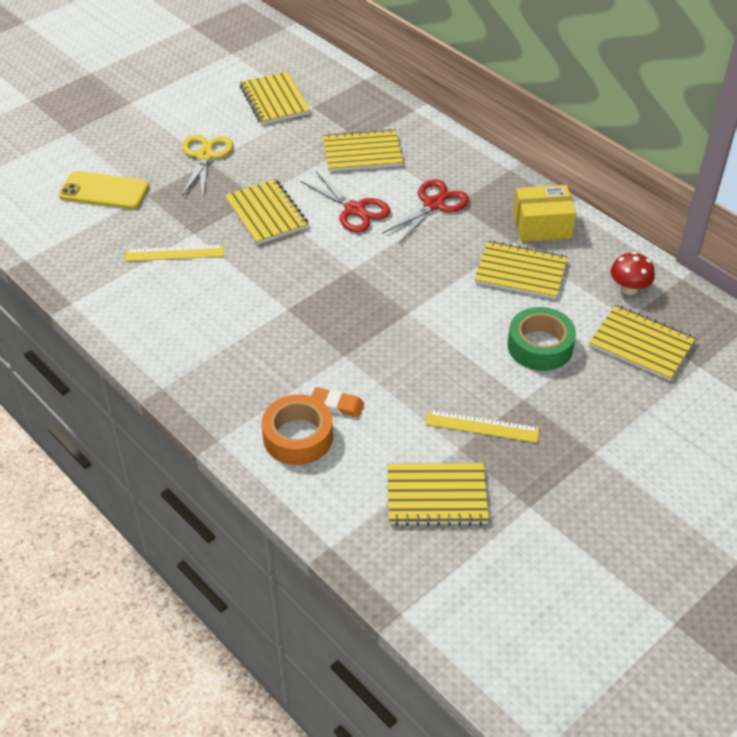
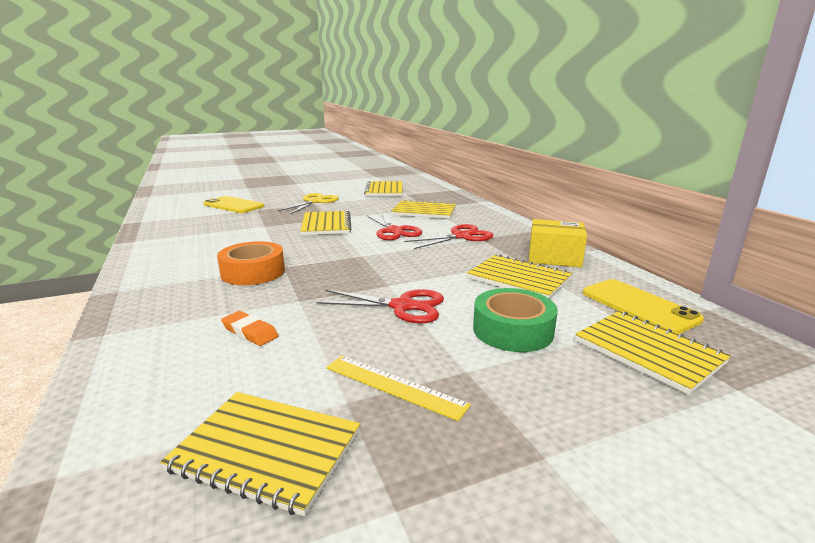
camera: 20 degrees right, 25 degrees down
(174, 253) = (238, 231): yellow ruler -> none
(298, 437) = (179, 348): orange tape -> orange tape (253, 272)
(439, 340) = (402, 306): none -> red scissors
(629, 288) = (639, 306): red mushroom -> yellow phone

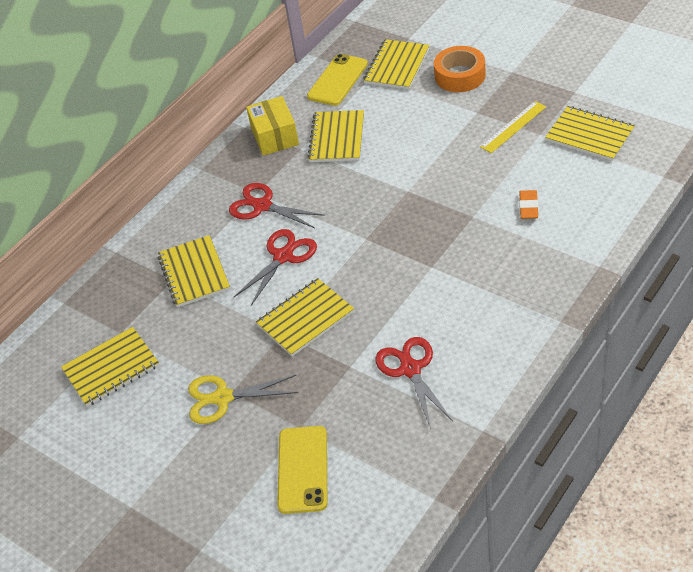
camera: 115 degrees left, 25 degrees up
(253, 272) = (458, 275): orange tape -> orange tape (460, 76)
(266, 451) = (589, 135): yellow notebook -> yellow notebook turned 45 degrees counterclockwise
(394, 386) = (513, 127): yellow ruler -> yellow ruler turned 45 degrees clockwise
(402, 306) = (433, 167): red scissors -> red scissors (410, 369)
(512, 330) = (418, 113): green tape -> none

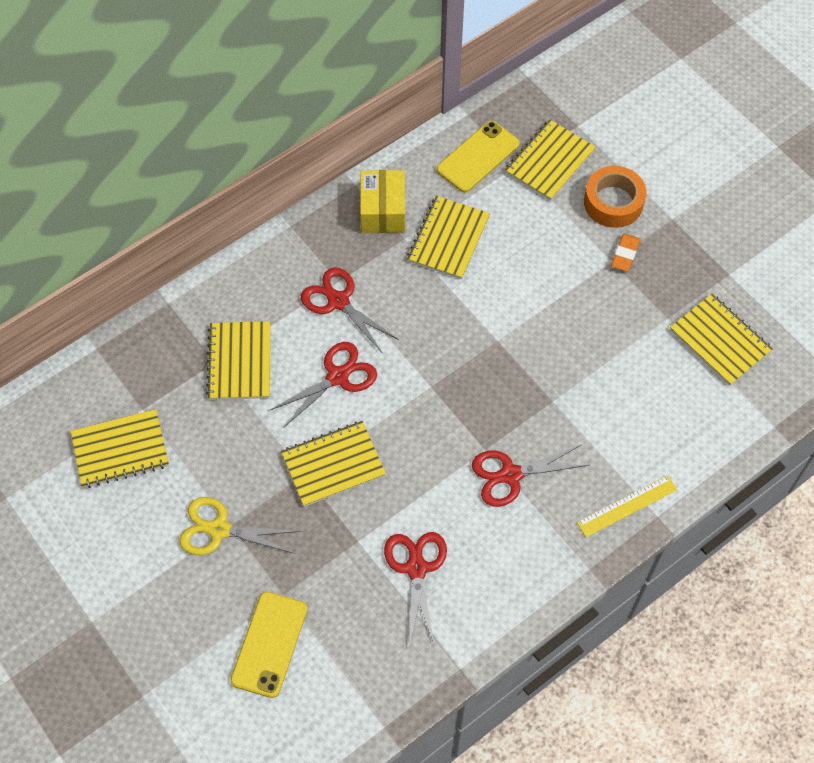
camera: 10 degrees right, 15 degrees up
(461, 277) = (510, 475): none -> red scissors
(513, 127) = (643, 297): yellow ruler -> yellow ruler (627, 506)
(528, 207) = (615, 411): orange eraser -> orange eraser (625, 254)

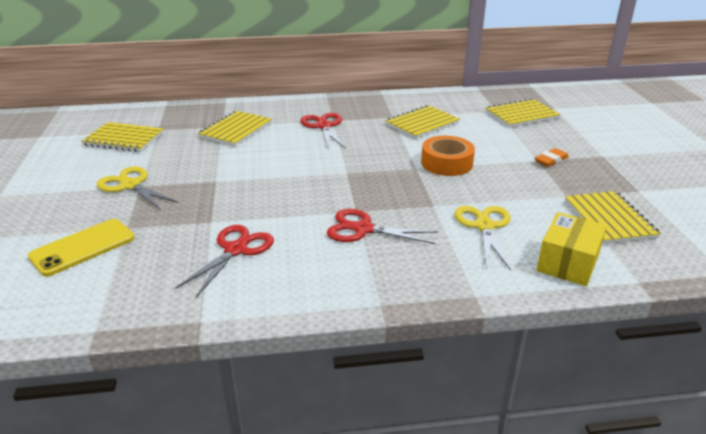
camera: 30 degrees right, 30 degrees down
(333, 465) = (239, 183): yellow notebook -> none
(337, 376) = (288, 151): red scissors -> none
(383, 211) = (389, 105): yellow box -> yellow box (568, 263)
(478, 157) = (471, 103): yellow phone -> none
(613, 202) = (558, 139): orange tape -> orange tape (446, 163)
(616, 411) = (484, 226): none -> yellow scissors
(627, 506) = (450, 280): yellow ruler -> none

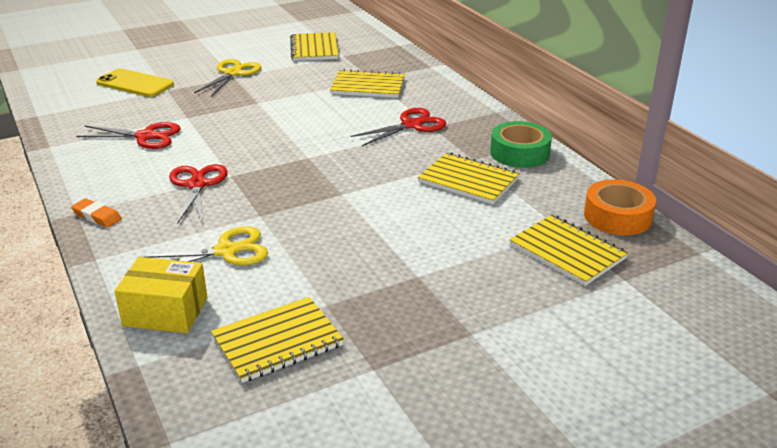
camera: 70 degrees right, 0 degrees up
(394, 102) = (519, 153): none -> green tape
(446, 163) = (366, 211): orange tape -> orange tape (617, 216)
(551, 160) = (425, 287): orange eraser -> orange eraser (97, 216)

